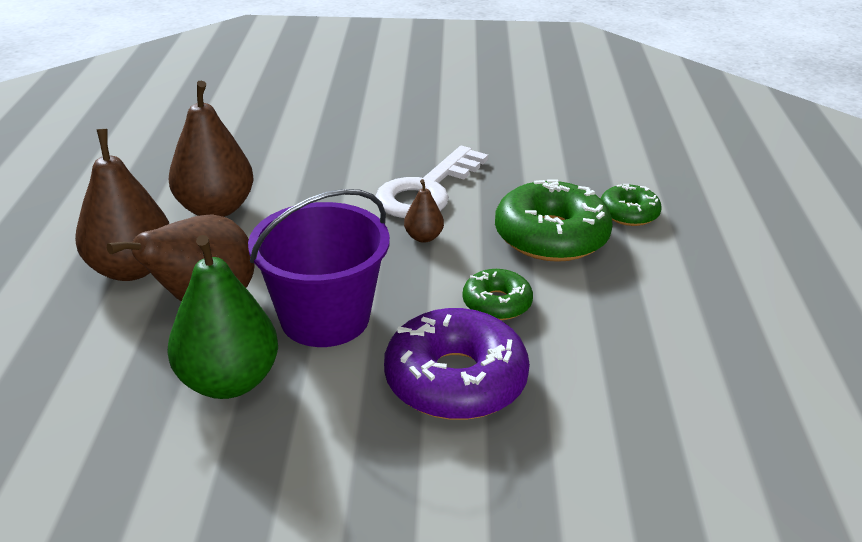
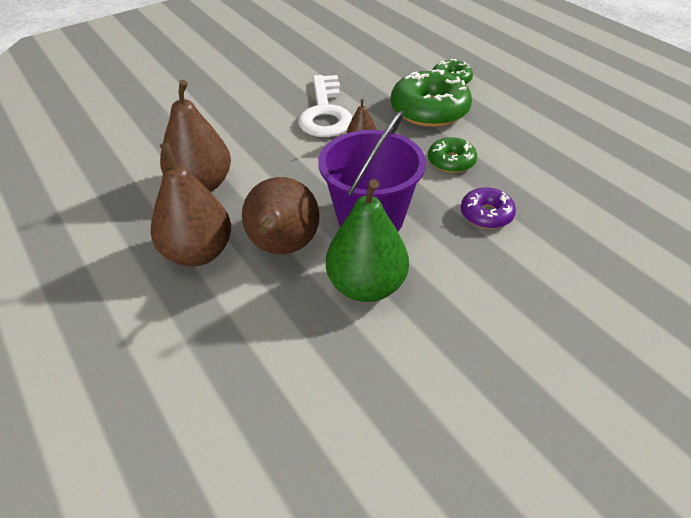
camera: 35 degrees left, 10 degrees up
(455, 380) = (486, 214): purple donut -> purple donut, size x0.55

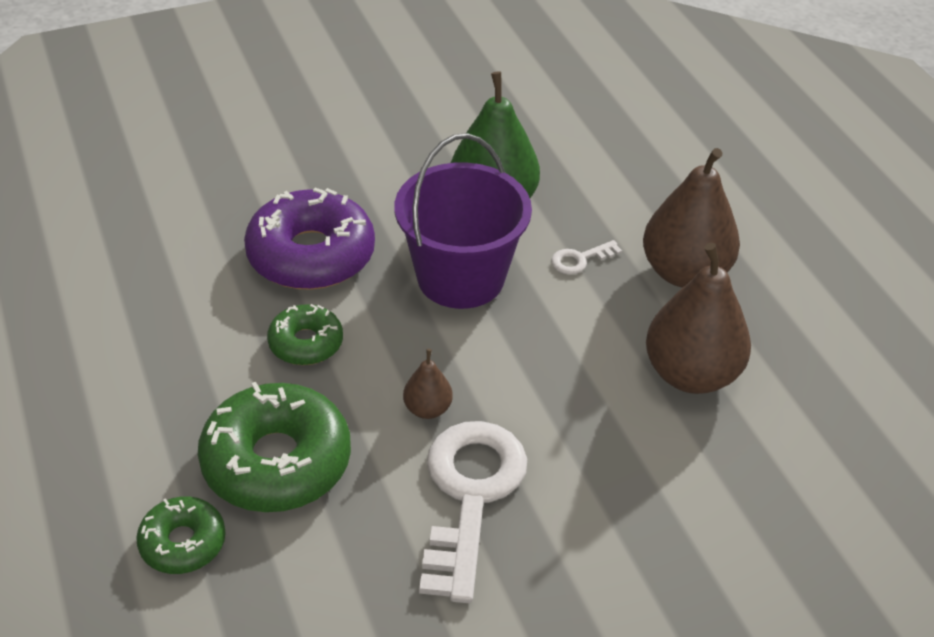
camera: 170 degrees left, 0 degrees up
(283, 248) = (580, 259): brown pear -> white key
(486, 214) = (311, 255): purple donut -> purple donut, size x1.83

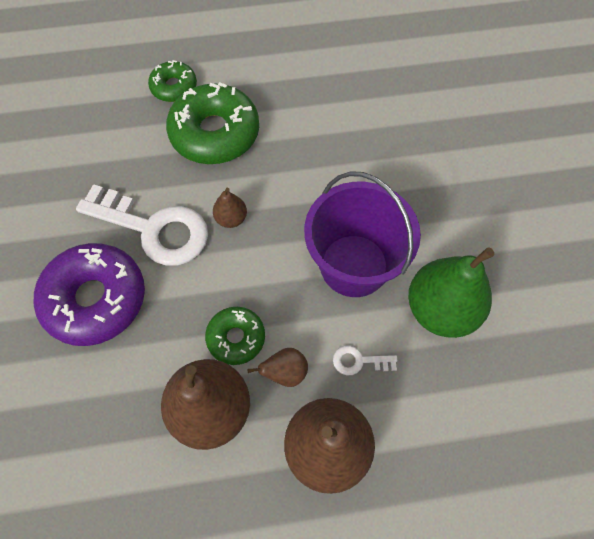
camera: 105 degrees right, 20 degrees up
(306, 343) = (308, 159): green donut -> green donut (236, 338)
(311, 255) = (395, 173): purple donut -> purple donut (95, 299)
(580, 259) = (359, 361): white key -> white key turned 75 degrees counterclockwise
(619, 318) = (285, 372): none -> brown pear

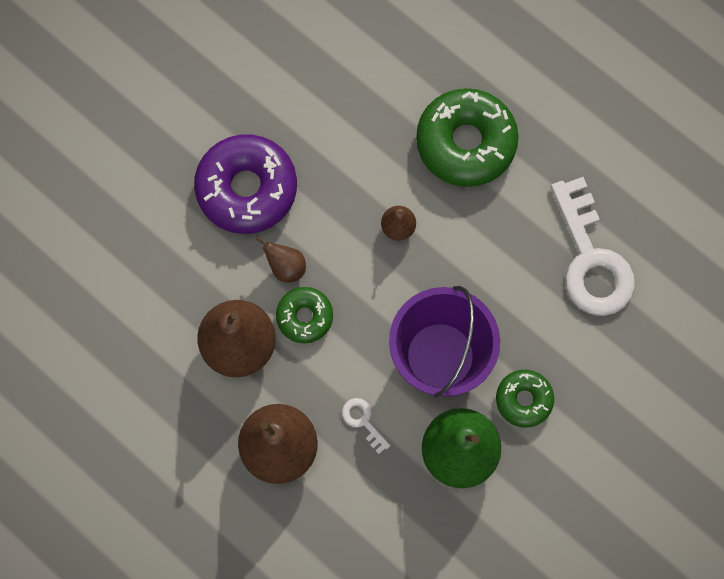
camera: 50 degrees right, 10 degrees up
(154, 229) = (338, 177): white key -> white key (591, 259)
(174, 87) = (481, 66): green donut -> green donut (523, 400)
(285, 372) = (309, 374): brown pear -> brown pear (286, 267)

